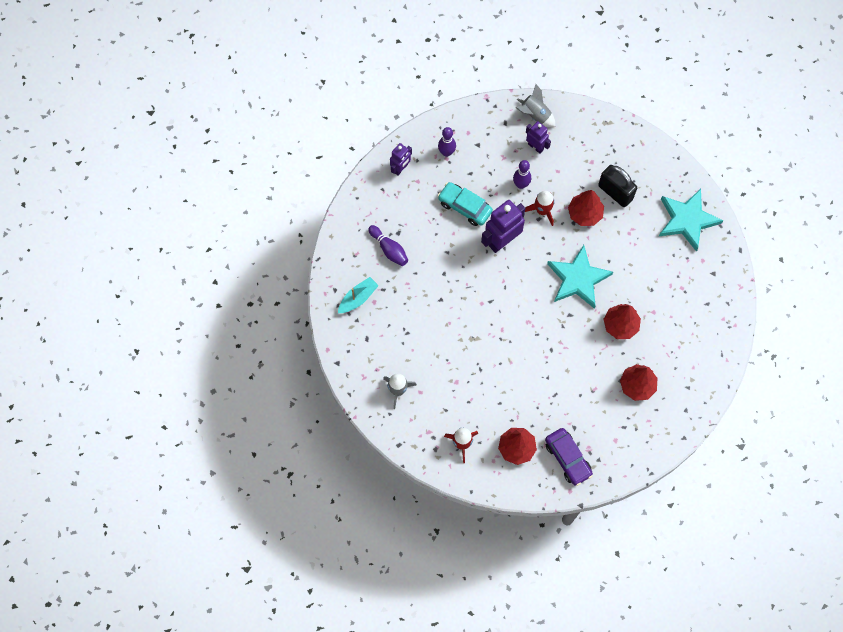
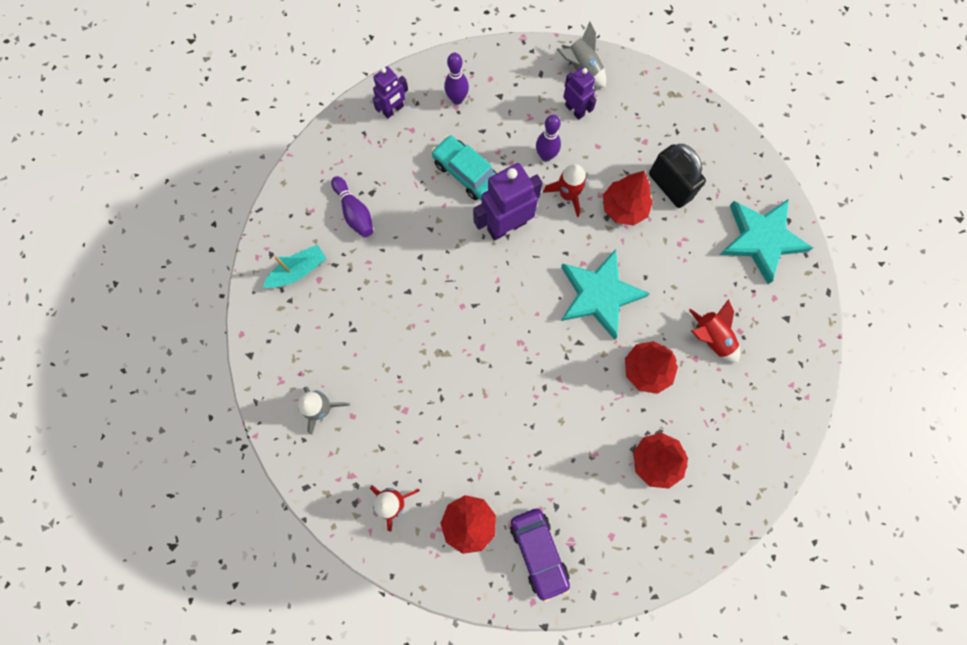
camera: 10 degrees right, 5 degrees up
(662, 296) = (710, 338): none -> red rocket

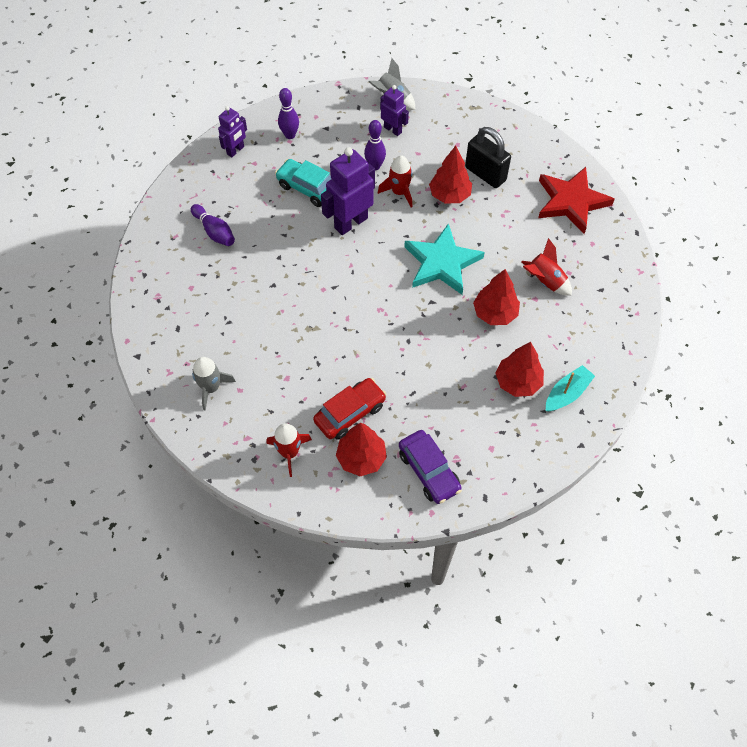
camera: 10 degrees left, 15 degrees down
(298, 271) = (171, 283): turquoise boat -> turquoise boat (567, 393)
(466, 466) = (350, 413): none -> red car
(761, 239) = (571, 202): turquoise star -> red star

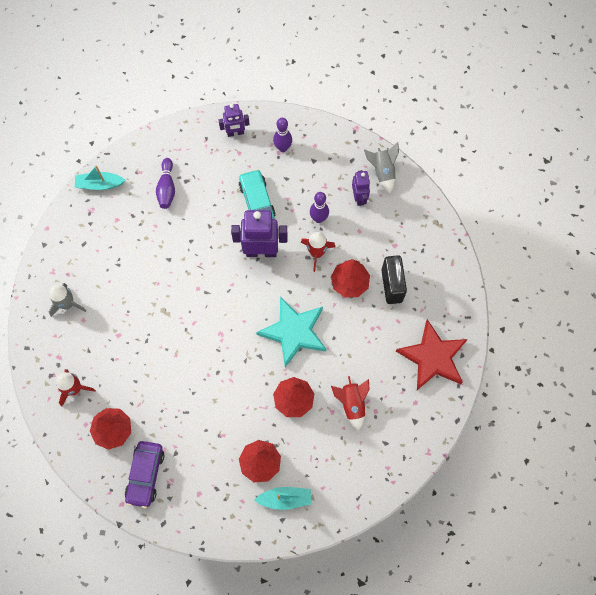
camera: 40 degrees right, 10 degrees up
(145, 270) = (100, 184): none -> turquoise boat
(350, 413) = (134, 393): red car -> none

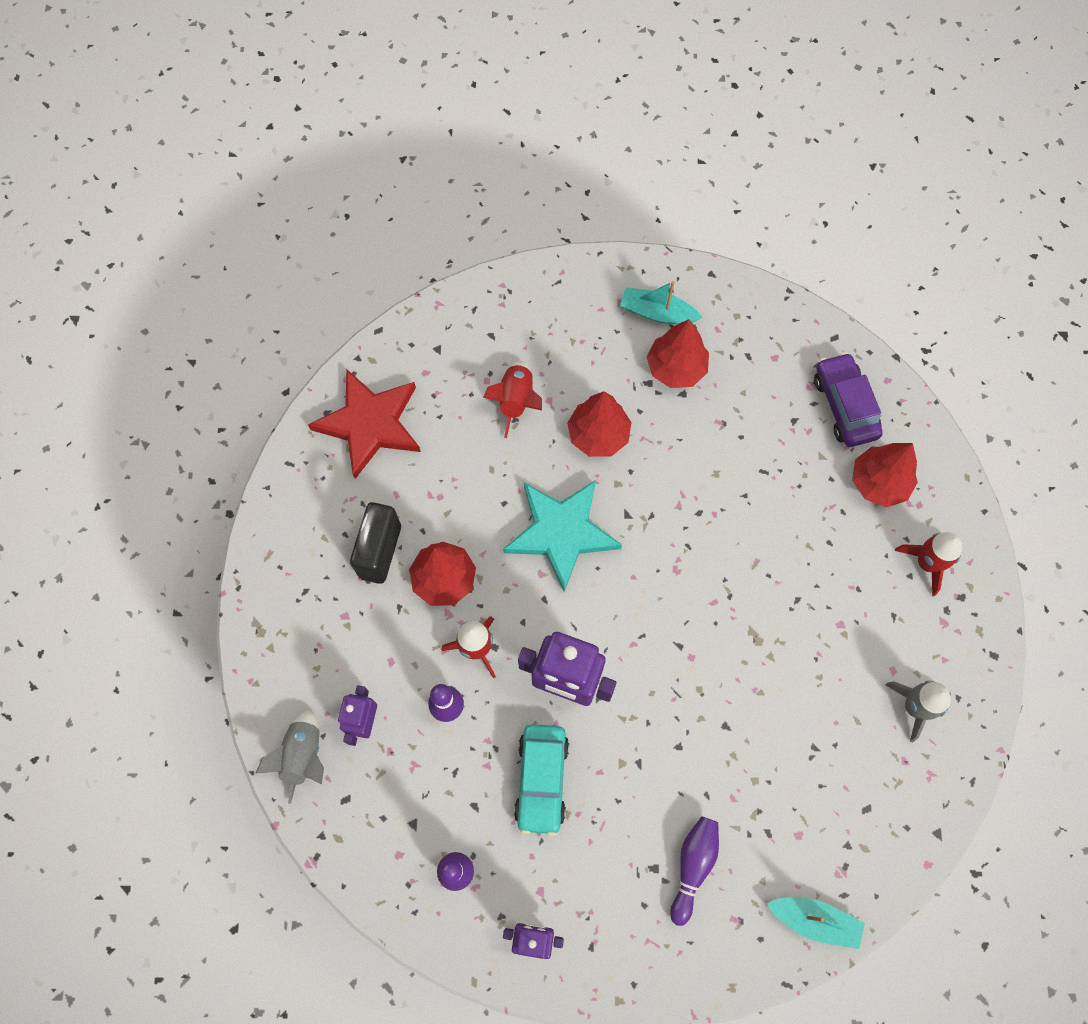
camera: 160 degrees left, 0 degrees up
(145, 475) = (844, 406): purple car -> purple car turned 45 degrees counterclockwise

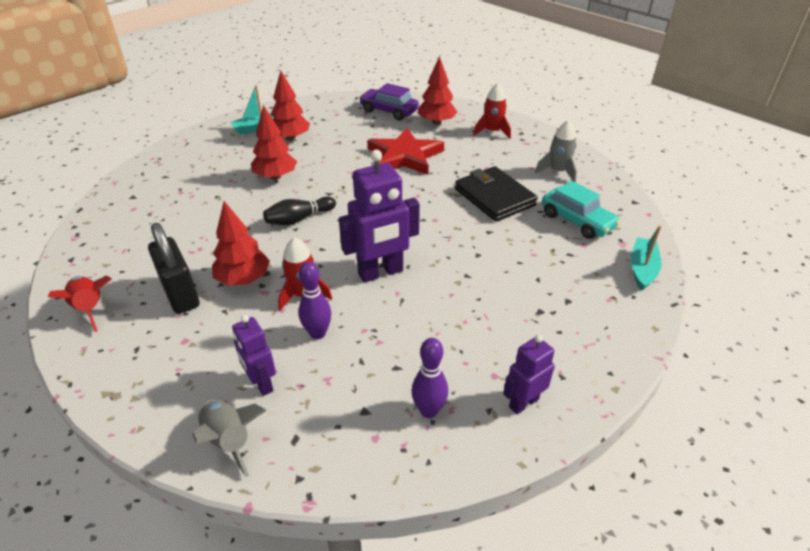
camera: 45 degrees left, 30 degrees down
(370, 424) = (112, 246): red star -> red star (405, 156)
(516, 401) = (209, 189): red rocket -> red rocket (90, 309)
(541, 780) = (422, 322): turquoise car -> turquoise car (577, 221)
(561, 532) = (299, 219): turquoise star -> black bowling pin
(693, 866) = (557, 294): purple bowling pin -> none
(791, 681) = (494, 197): none -> black wallet
(814, 920) = (642, 269): turquoise boat -> turquoise boat turned 45 degrees counterclockwise

